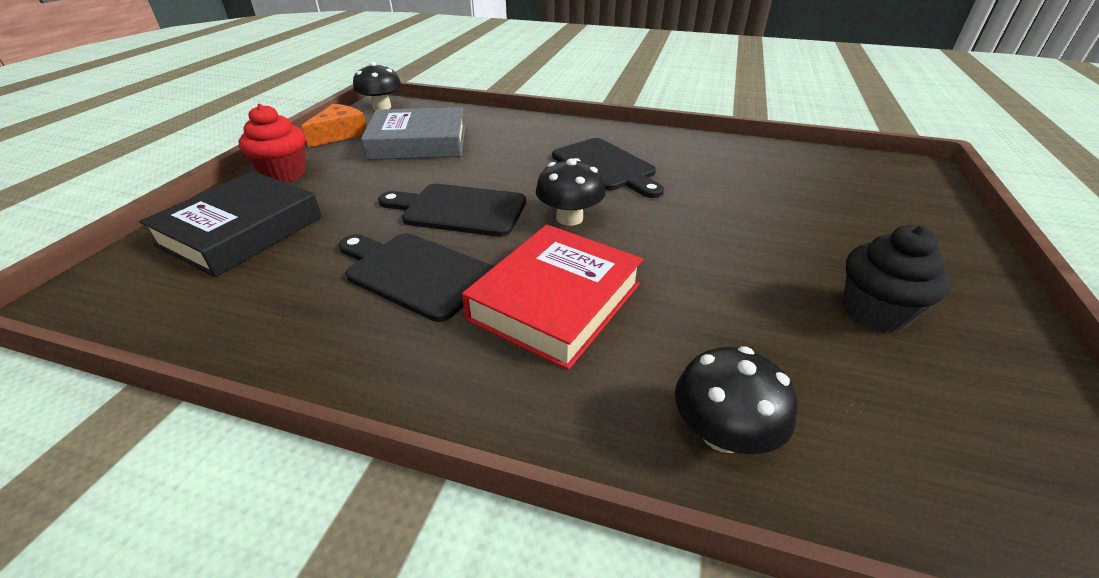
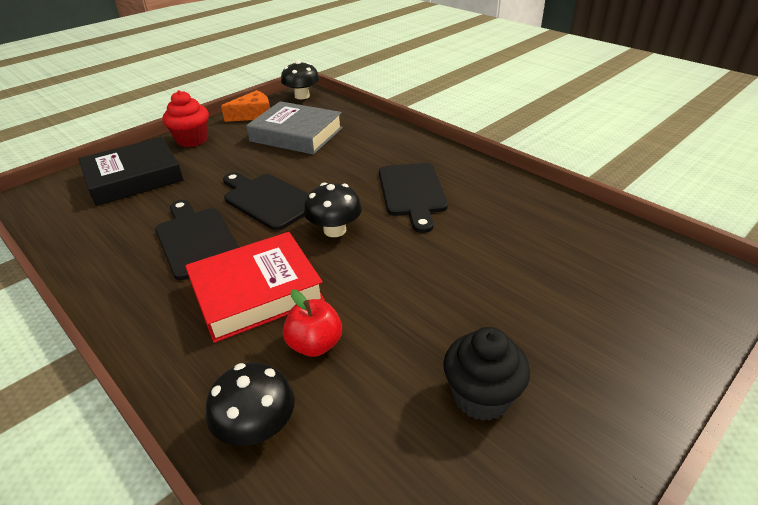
camera: 30 degrees right, 0 degrees up
(680, 328) = (315, 344): none -> red apple

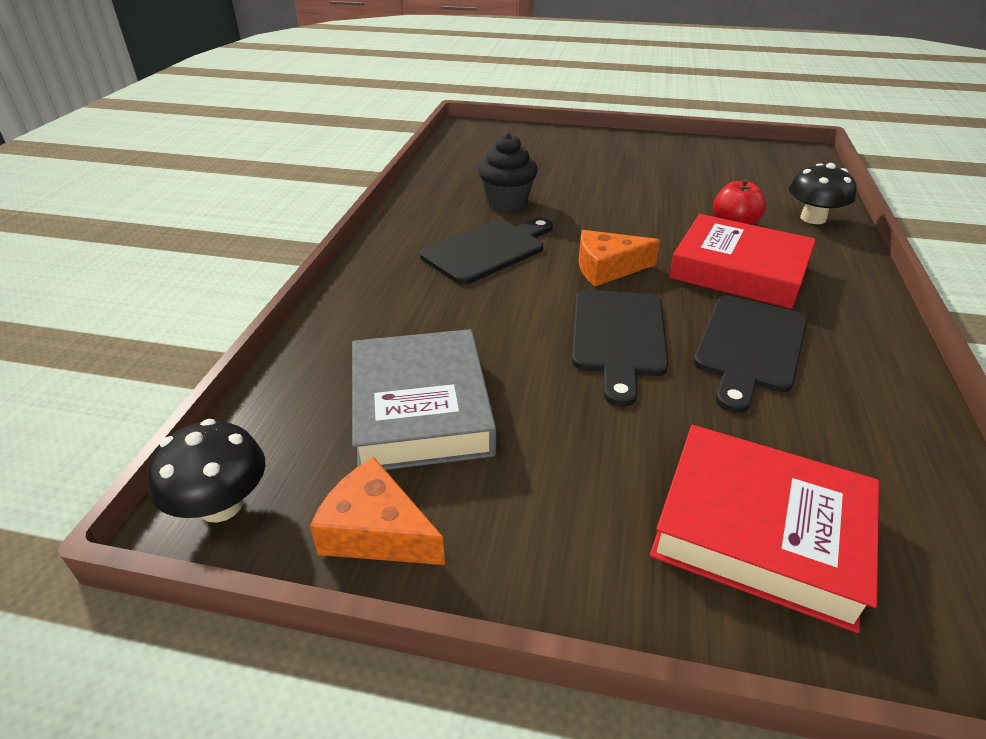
camera: 125 degrees left, 0 degrees up
(134, 177) = (760, 531): black book -> red book
(192, 140) = (568, 556): red cupcake -> none
(335, 230) = (607, 268): black mushroom -> orange cheese
(481, 397) = (675, 169): black cupcake -> black cupcake (507, 202)

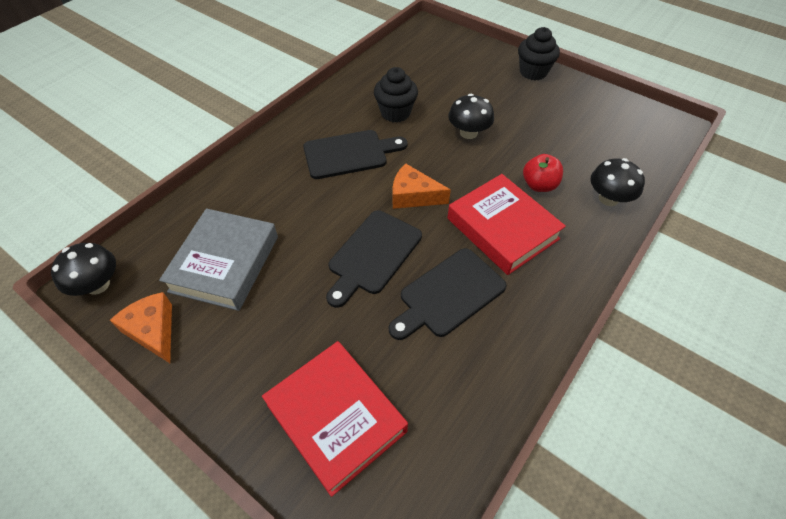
camera: 25 degrees right, 15 degrees up
(610, 200) = (468, 133): none -> black mushroom
(624, 140) = (533, 72): none -> black cupcake

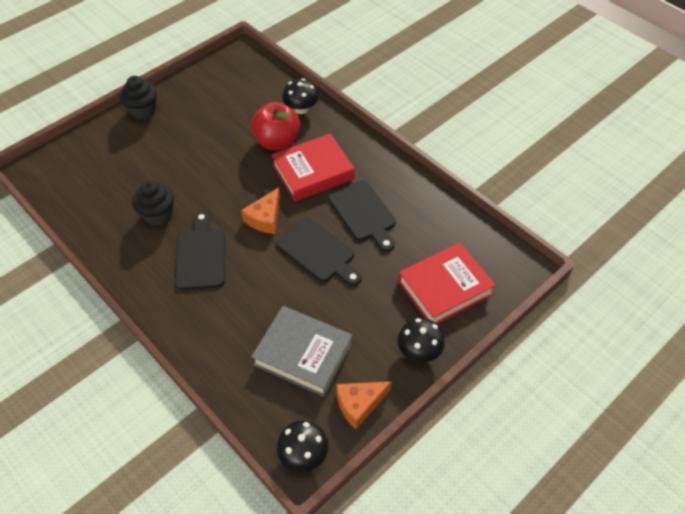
camera: 80 degrees left, 0 degrees up
(468, 133) = (204, 170): black mushroom -> black mushroom (419, 351)
(539, 185) = (277, 141): red apple -> red apple, size x1.62

